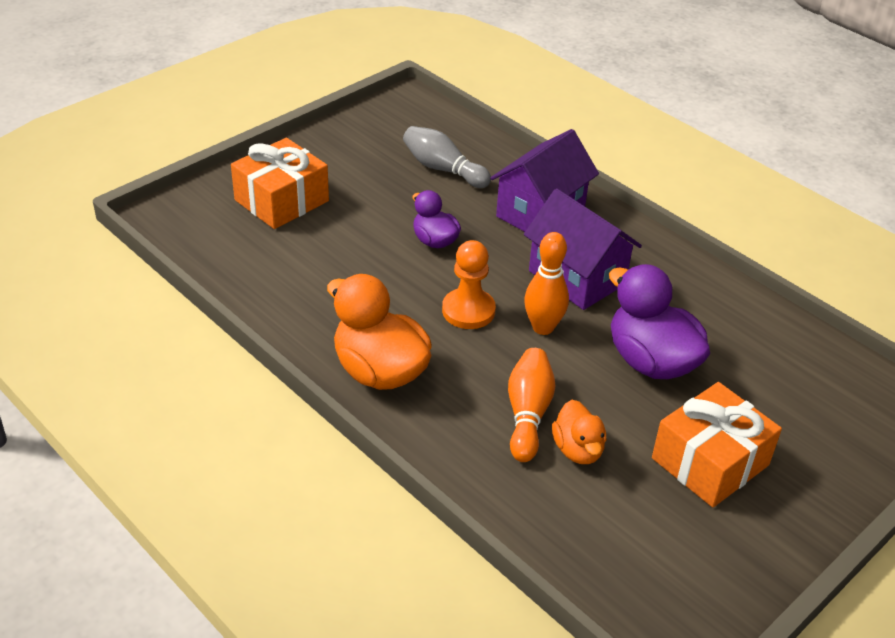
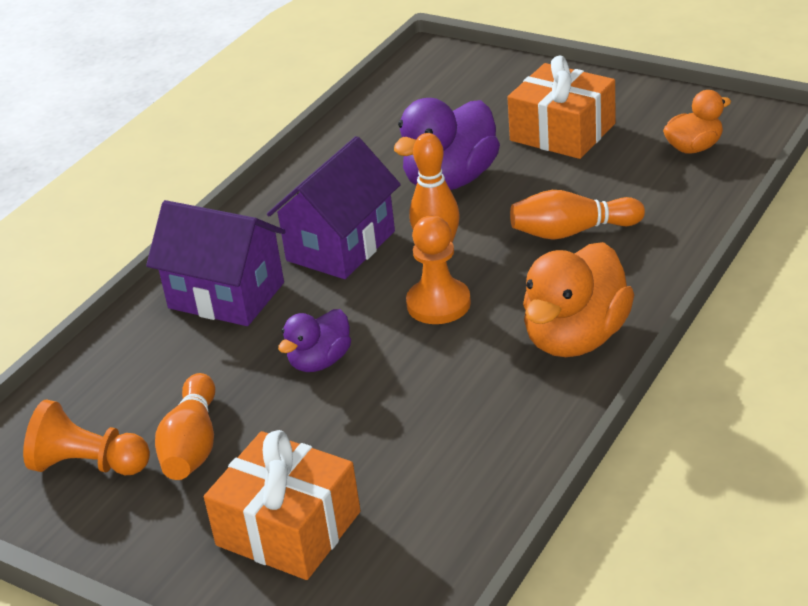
camera: 100 degrees left, 5 degrees down
(383, 177) = (192, 445): none -> orange bowling pin
(393, 139) = (89, 465): none -> orange pawn
(443, 169) = (155, 396): grey bowling pin -> none
(578, 450) = (598, 196): orange duck -> orange duck (694, 147)

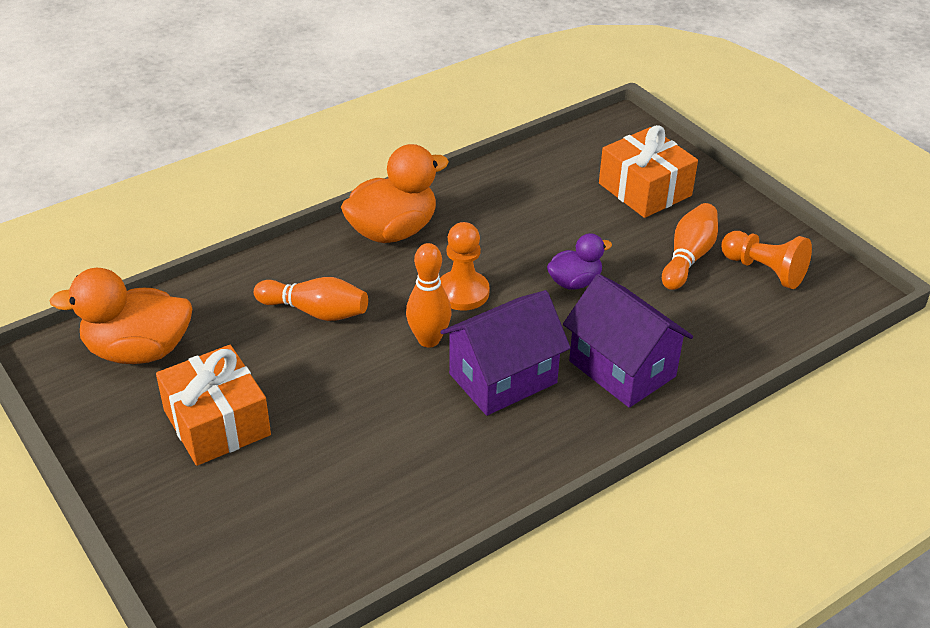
camera: 160 degrees left, 5 degrees up
(450, 180) = (362, 410): purple duck -> none
(694, 147) = (138, 351): orange duck -> orange duck, size x1.76

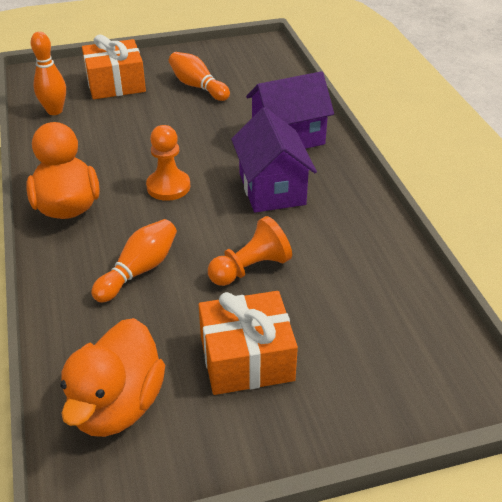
camera: 70 degrees left, 0 degrees up
(428, 340) = (211, 215): orange bowling pin -> orange bowling pin (54, 111)
(574, 282) = (191, 135): purple duck -> none
(764, 270) = (228, 65): orange pawn -> orange pawn (250, 268)

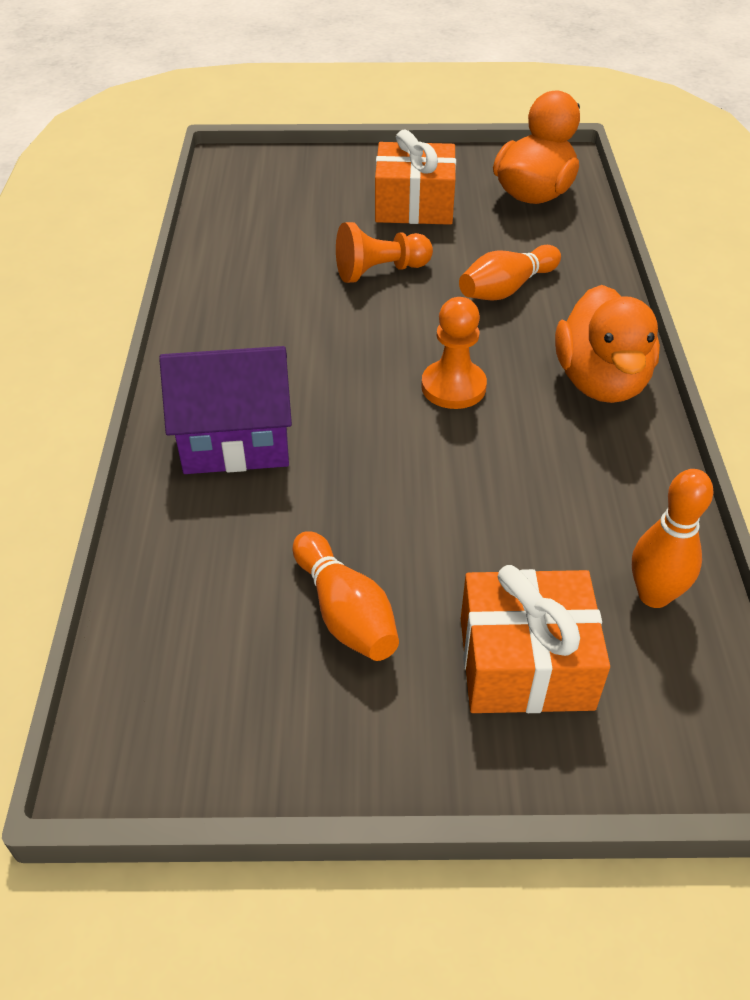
camera: 165 degrees left, 5 degrees up
(272, 189) = (308, 358): purple house -> none

